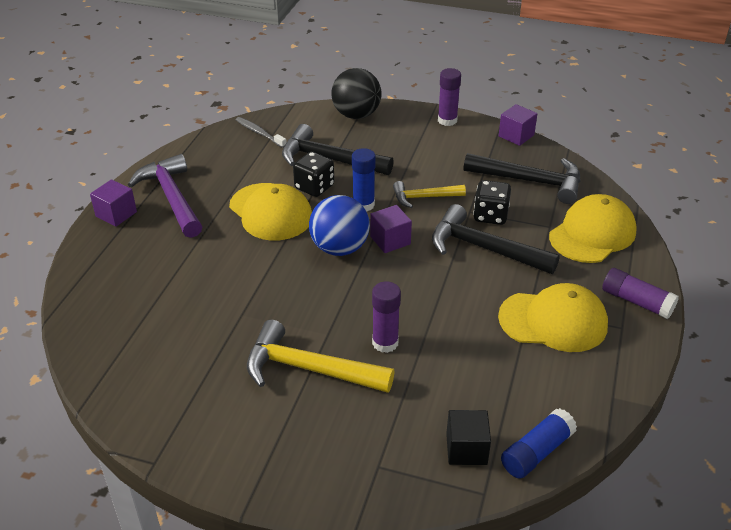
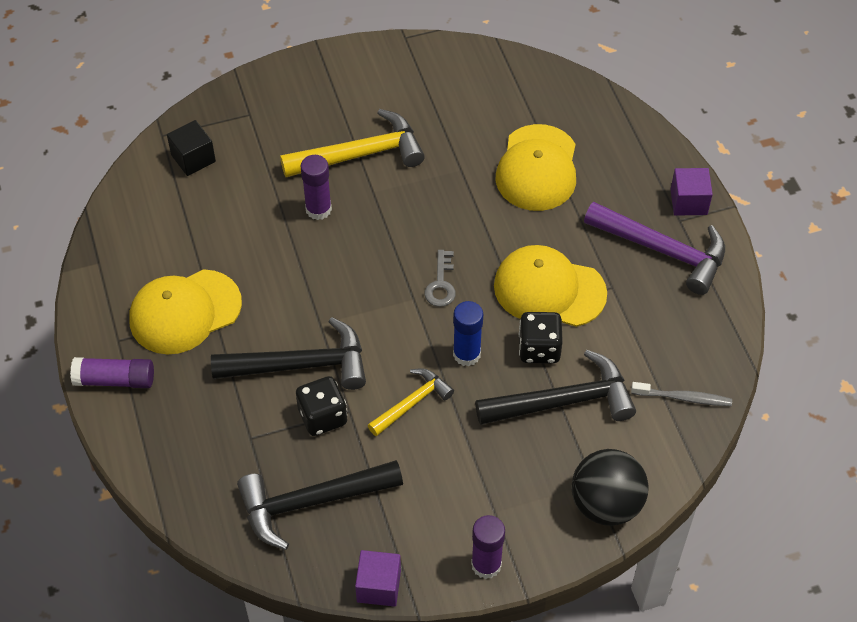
camera: 145 degrees right, 15 degrees up
(339, 248) = (441, 284): blue ball -> grey key
(390, 240) = (401, 322): purple cube -> none
(536, 452) = (139, 183): blue glue stick -> none
(592, 234) = (198, 453): yellow cap -> yellow cap (537, 168)

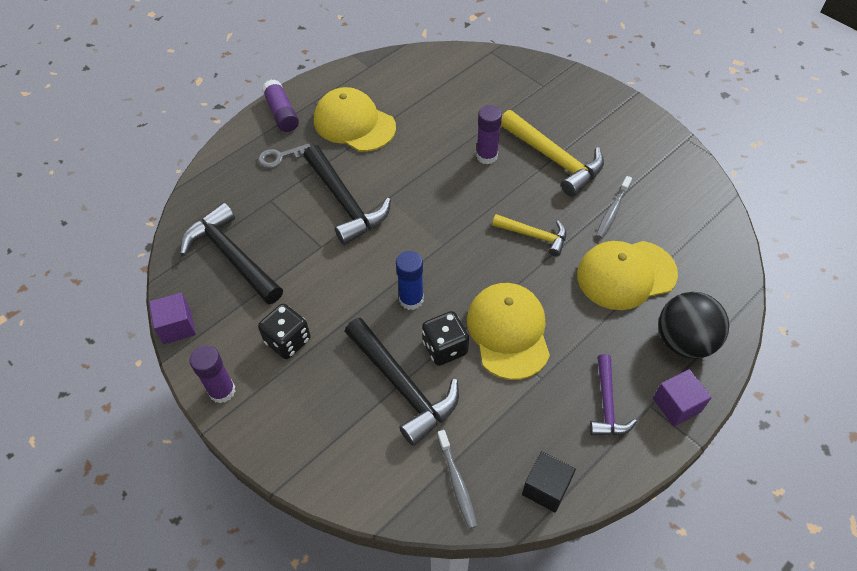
camera: 65 degrees right, 0 degrees up
(193, 158) = (483, 74): black cube -> black cube (546, 488)
(322, 416) = (307, 233): black dice -> black dice (288, 341)
(412, 403) = (347, 282): yellow hammer -> yellow hammer (534, 236)
(441, 284) = (467, 256): grey key -> grey key (280, 157)
(458, 141) = (612, 211): none -> grey toothbrush
(606, 504) = (316, 459): black ball -> black ball (684, 341)
(662, 251) = (606, 404): purple hammer -> purple hammer, size x0.59

